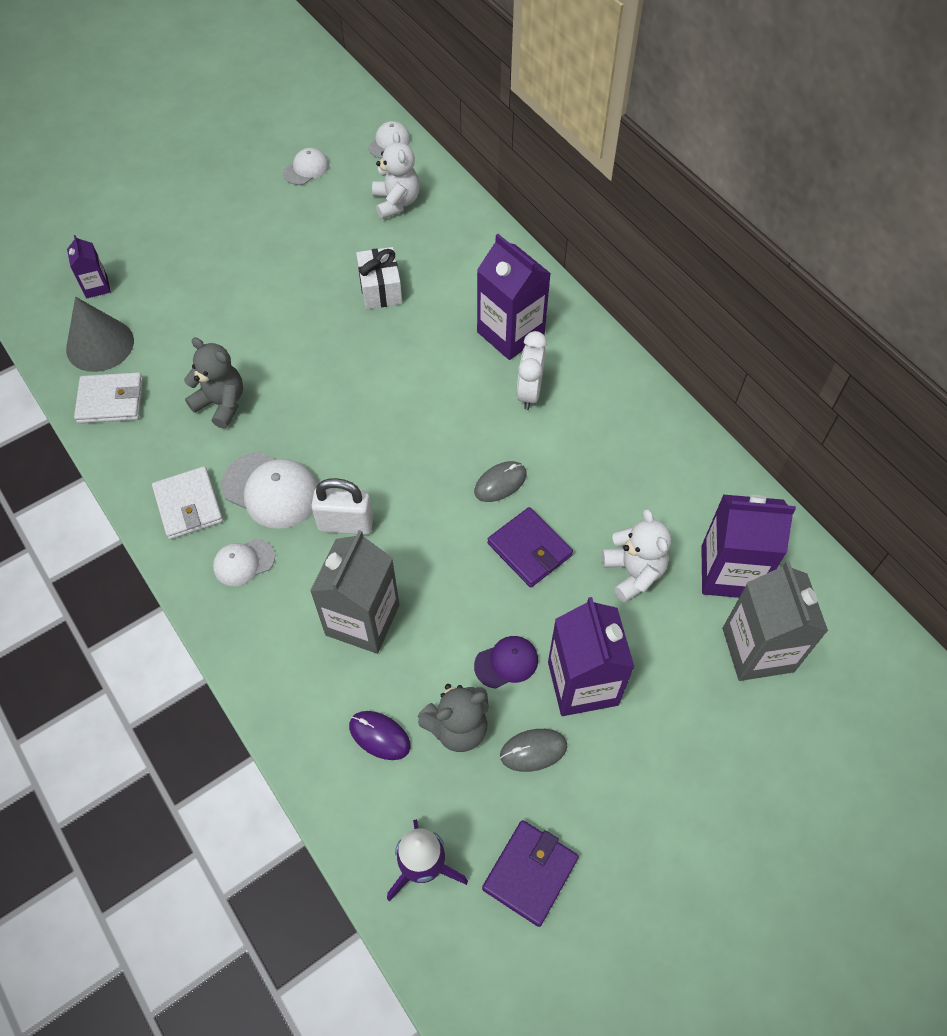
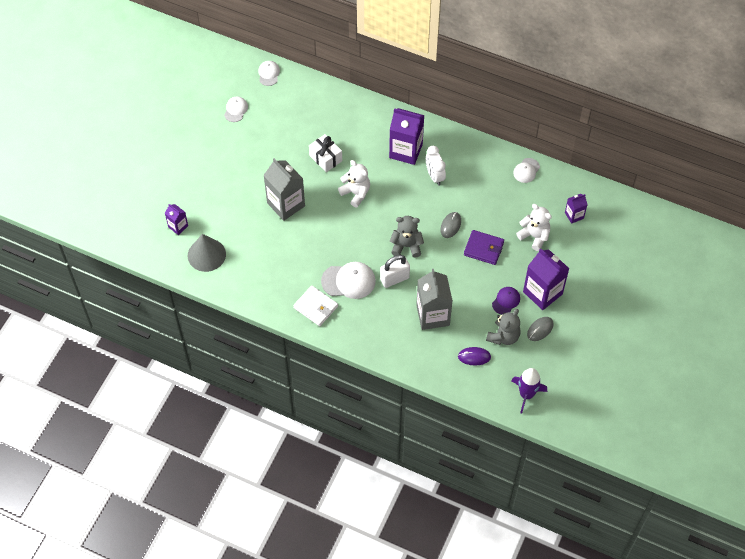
camera: 30 degrees left, 0 degrees up
(111, 401) = (236, 279): white wallet -> none
(221, 404) = (292, 253): grey teddy bear -> grey teddy bear (406, 246)
(244, 562) = (361, 318): white cap -> white cap (526, 170)
(396, 203) = (298, 107): white teddy bear -> white teddy bear (356, 193)
(530, 873) = (568, 374): purple wallet -> none
(729, 572) = (574, 215): purple carton -> purple carton, size x0.52
(758, 649) = (604, 242): grey carton -> grey carton (286, 204)

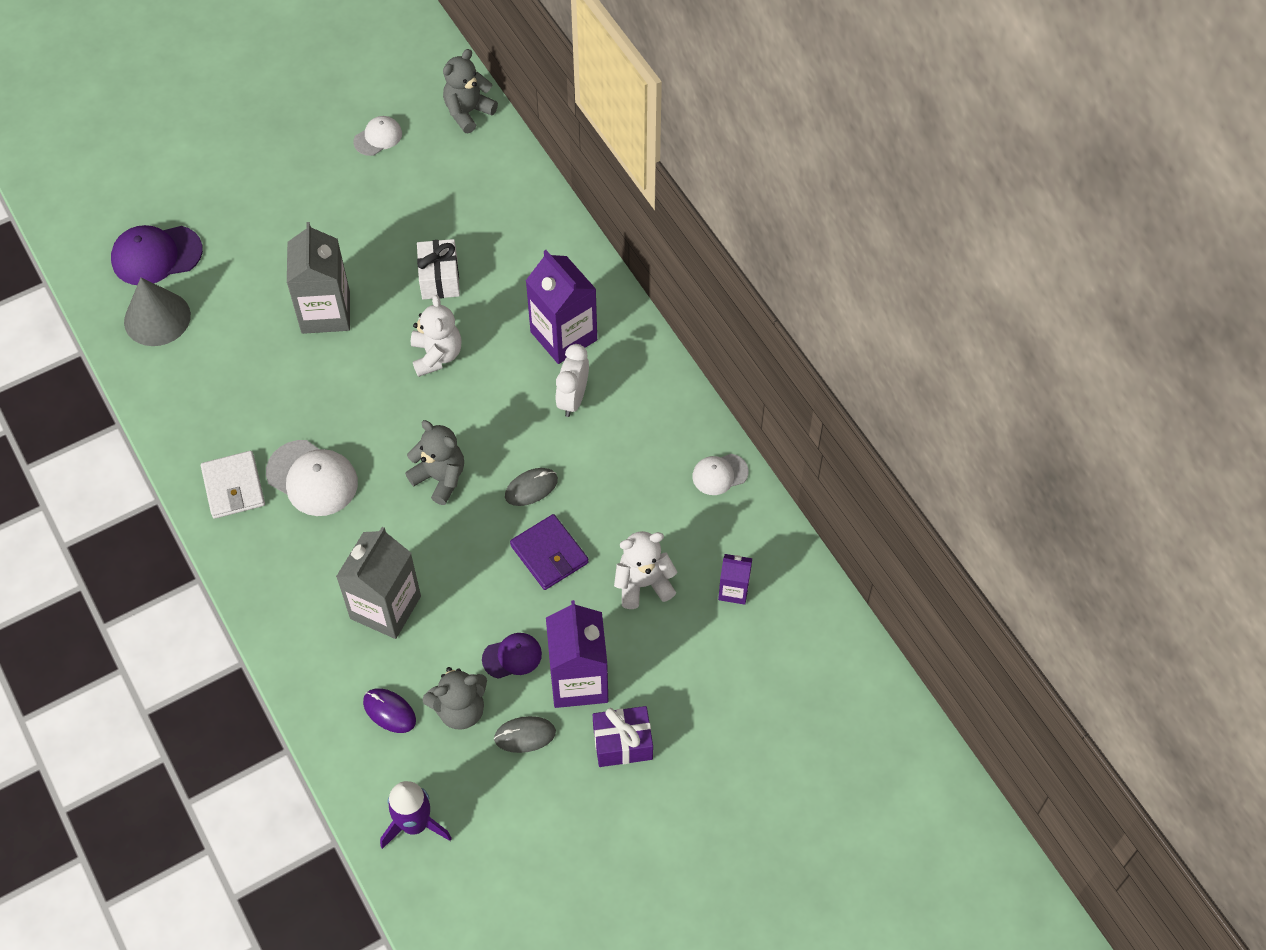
camera: 35 degrees right, 0 degrees up
(178, 226) = (156, 255): purple carton -> purple cap
(269, 74) = (468, 112): white cap -> grey teddy bear
(394, 279) = (379, 516): white padlock -> none
(534, 236) = (643, 584): white teddy bear -> white teddy bear turned 90 degrees counterclockwise
(583, 306) = (622, 743): none -> purple gift

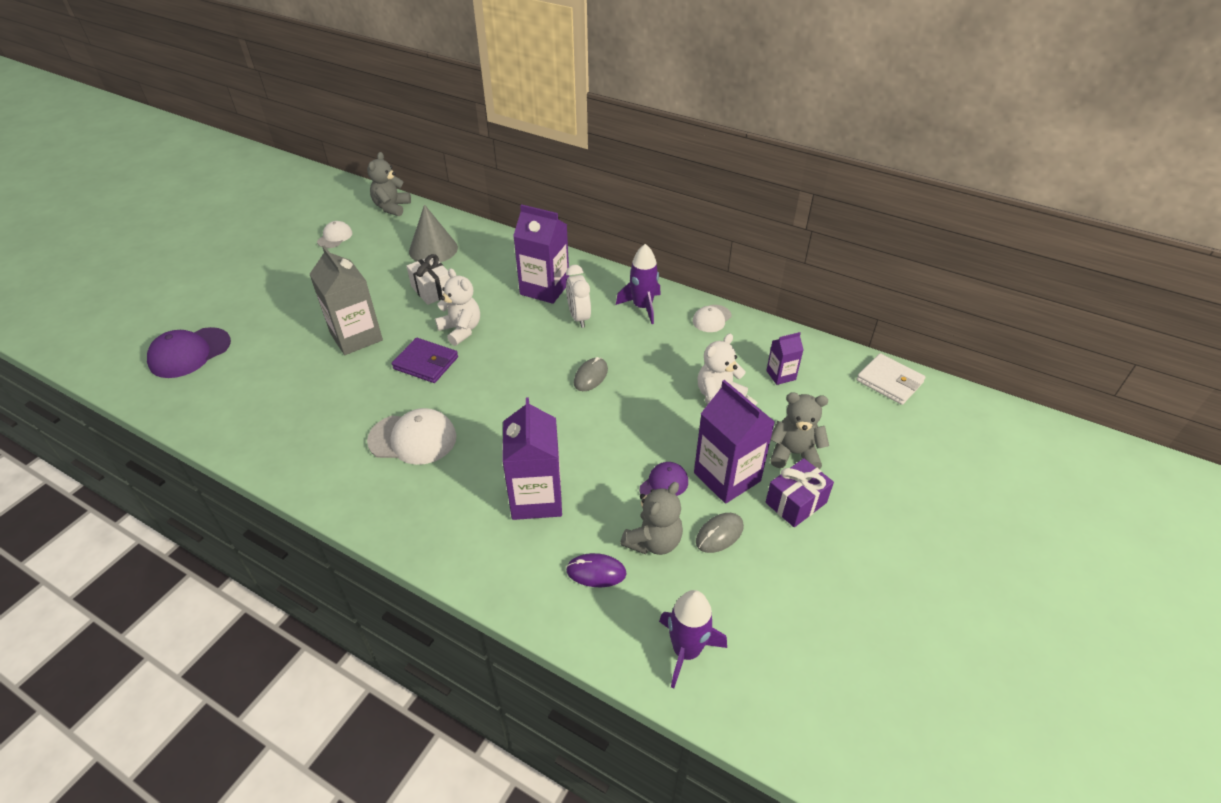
camera: 30 degrees left, 15 degrees down
(157, 318) = (211, 390): grey cone -> grey cone (433, 249)
(233, 487) = (346, 472): white wallet -> white wallet (889, 381)
(385, 607) = (536, 498): grey carton -> purple carton
(440, 478) = (517, 397): grey teddy bear -> grey teddy bear (794, 453)
(549, 554) = (637, 409): purple wallet -> purple wallet (426, 363)
(654, 418) = (642, 307): none -> purple rocket

